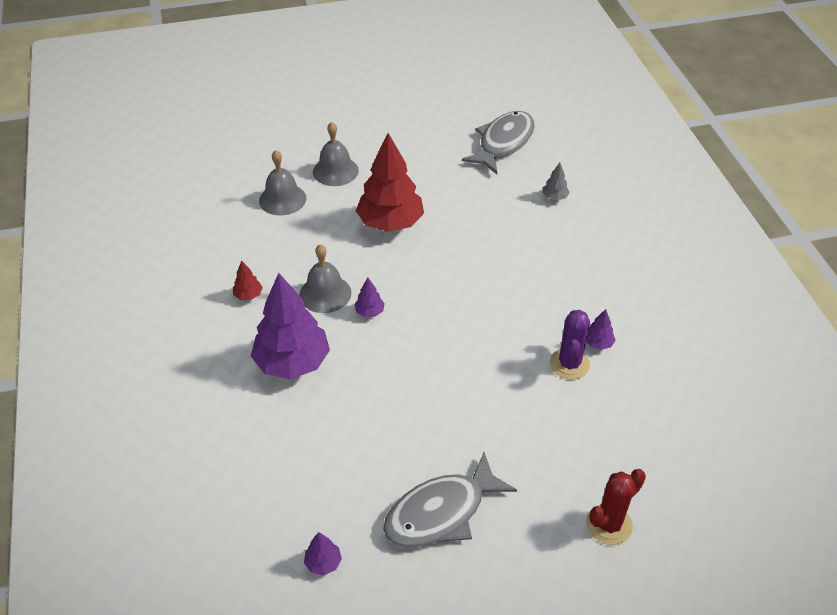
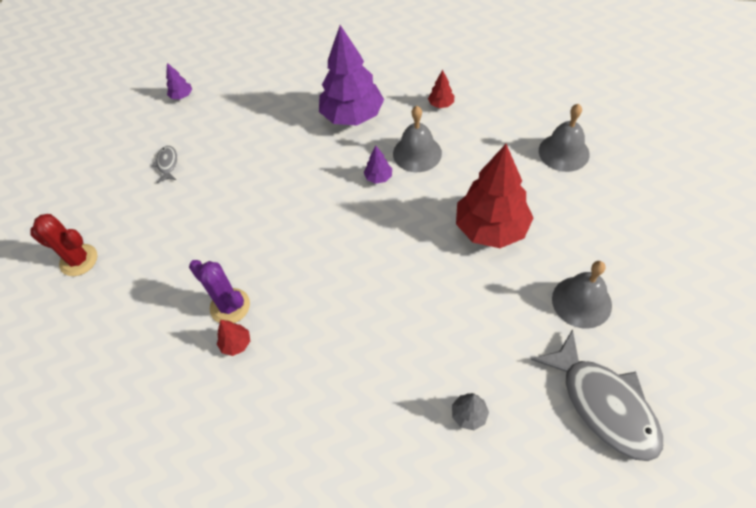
camera: 120 degrees right, 10 degrees up
(335, 171) = (597, 206): grey bell -> grey bell (581, 301)
(441, 512) = (167, 164): grey fish -> grey fish, size x0.44
(598, 343) = (236, 344): purple tree -> red tree
(609, 525) = (79, 260): red cactus -> red cactus turned 60 degrees counterclockwise

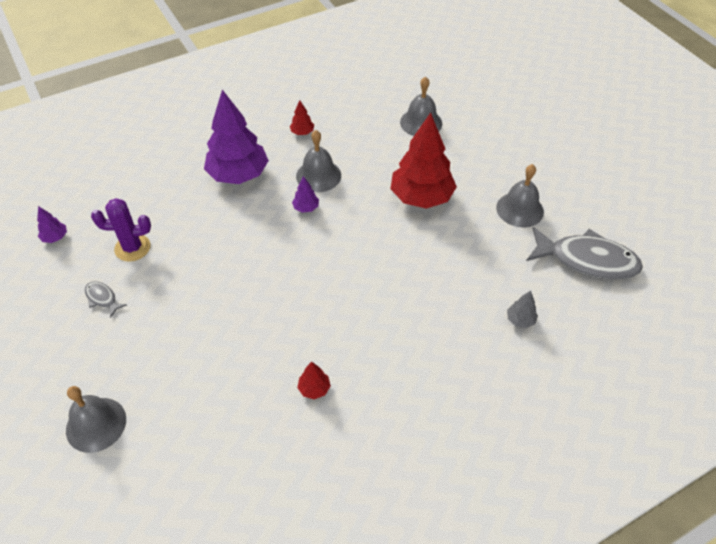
camera: 45 degrees left, 5 degrees down
(79, 260) = (96, 424): red cactus -> grey bell
(230, 306) = (281, 367): purple cactus -> purple cactus (132, 248)

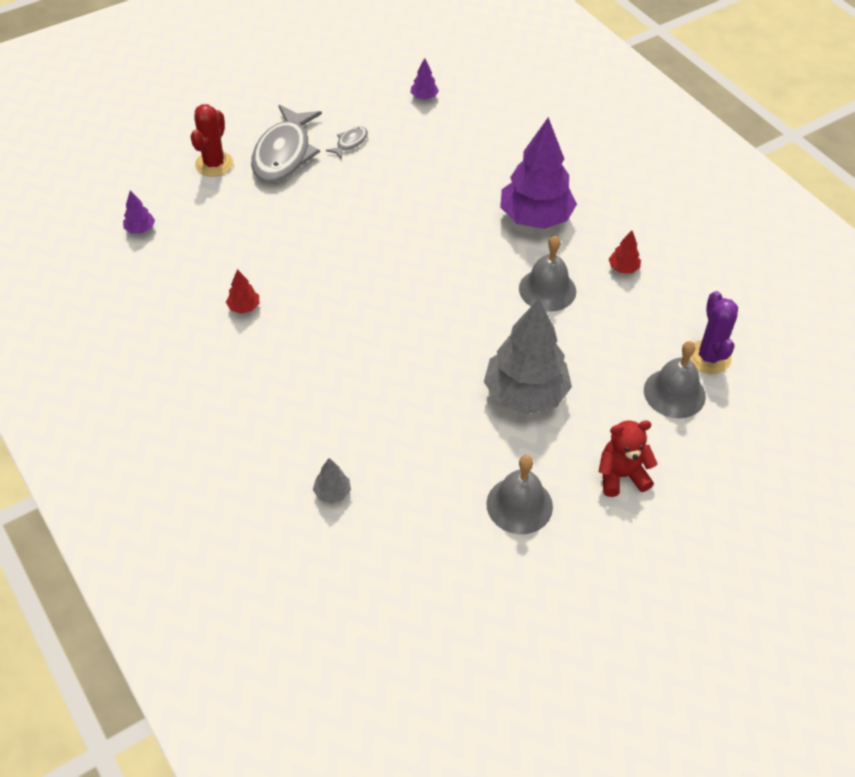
camera: 85 degrees right, 0 degrees up
(96, 424) = (214, 164): grey bell -> red cactus
(132, 248) = (415, 152): purple cactus -> purple cactus (709, 357)
(306, 208) = (491, 282): purple tree -> purple tree (140, 229)
(421, 197) = (525, 394): red tree -> grey tree
(491, 156) = (621, 476): none -> red teddy bear
(587, 260) = (434, 579): grey fish -> grey fish (284, 154)

